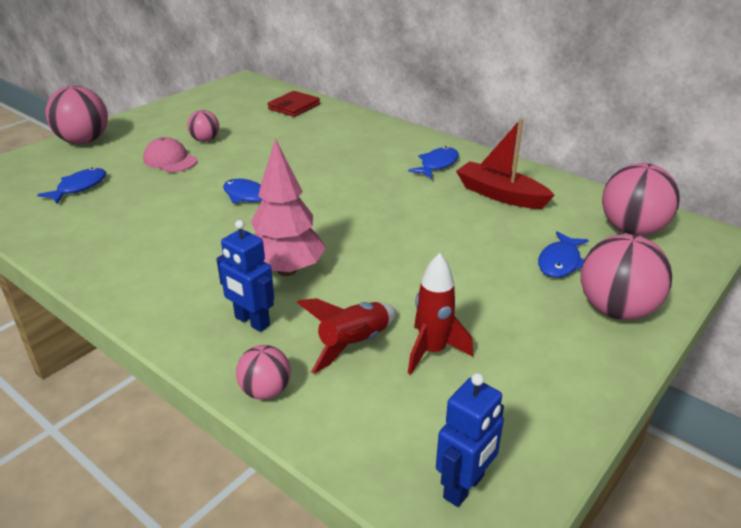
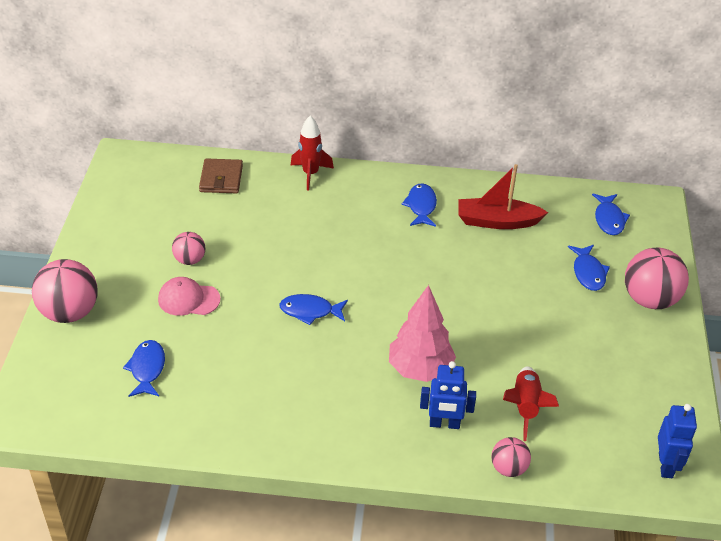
camera: 35 degrees left, 10 degrees up
(294, 107) = (221, 179): red wallet -> brown wallet
(432, 351) = (575, 387): red rocket -> red rocket (310, 174)
(632, 230) = (609, 219): pink ball -> blue fish

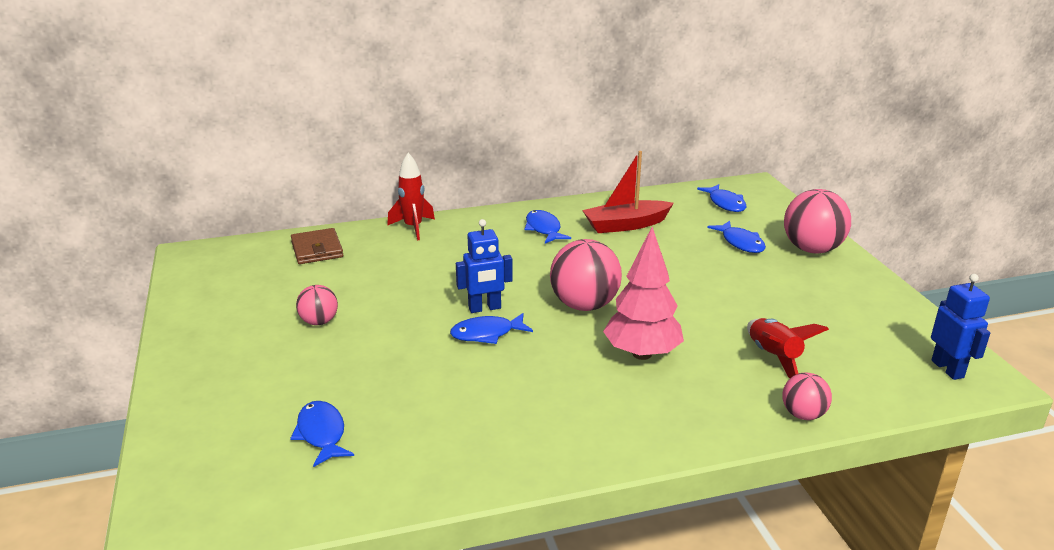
camera: 20 degrees left, 15 degrees down
(70, 312) = (189, 403): pink ball -> pink ball (584, 305)
(188, 299) = (337, 356): pink cap -> none
(444, 424) = (705, 394): blue robot -> blue robot (485, 308)

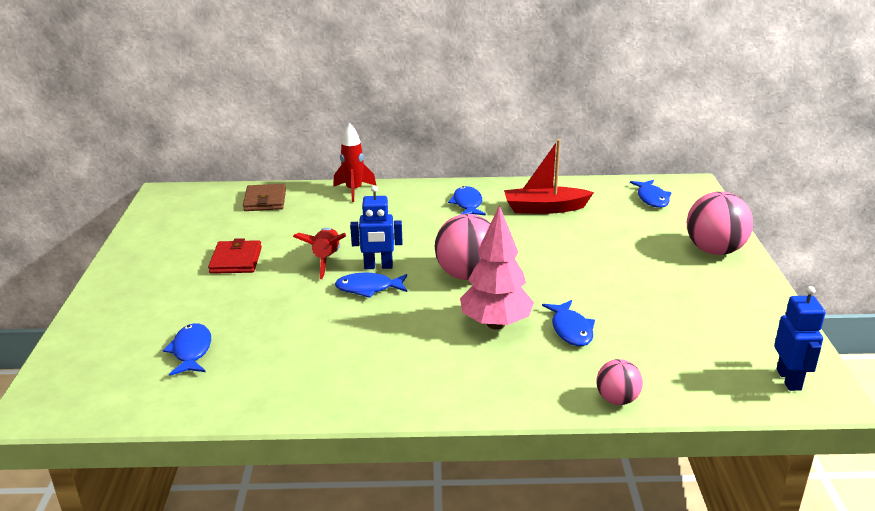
camera: 15 degrees right, 0 degrees up
(319, 322) = (236, 260): pink ball -> red wallet
(741, 243) = (646, 236): blue fish -> blue fish (571, 330)
(774, 358) = (618, 344): red rocket -> red rocket (326, 259)

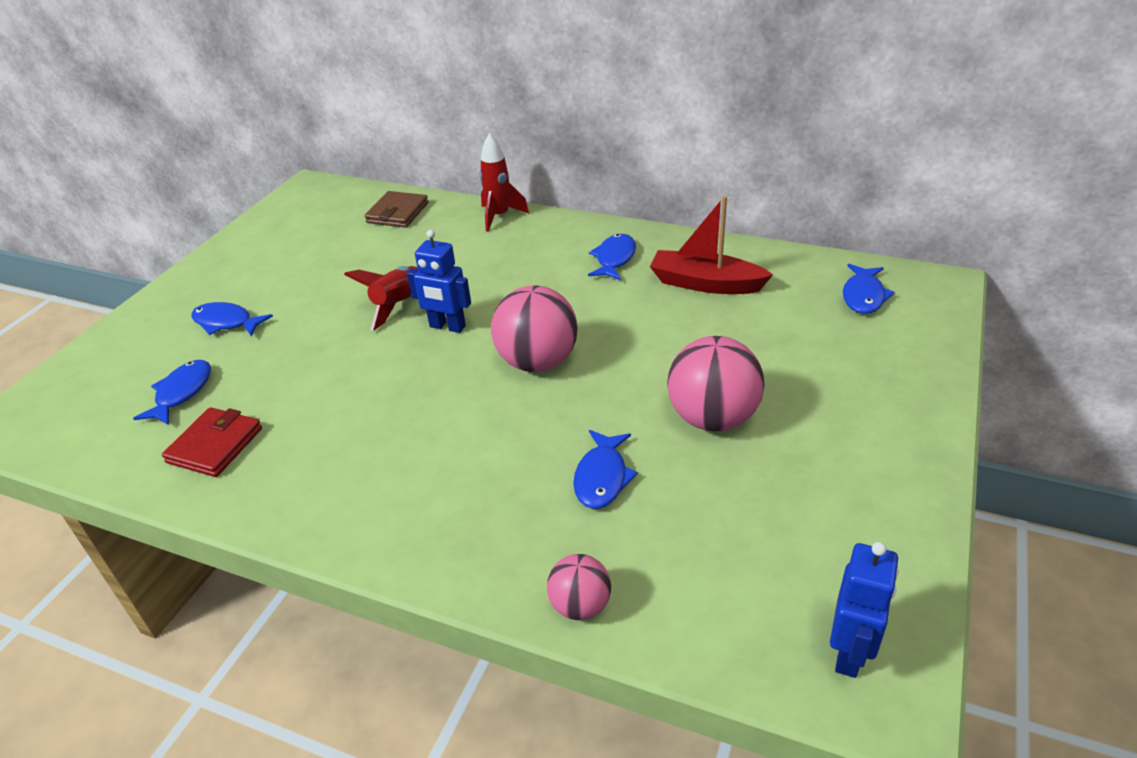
camera: 25 degrees right, 10 degrees up
(236, 260) = (311, 285): red wallet -> red wallet (215, 445)
(368, 288) = (414, 355): blue fish -> blue fish (226, 322)
(496, 324) = (517, 443): pink tree -> none
(714, 250) = (895, 399): pink ball -> pink ball (712, 418)

